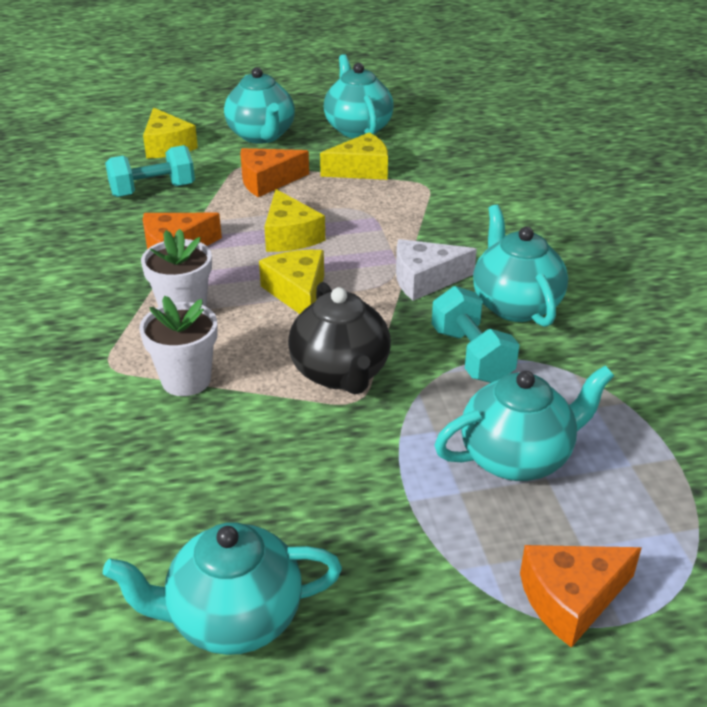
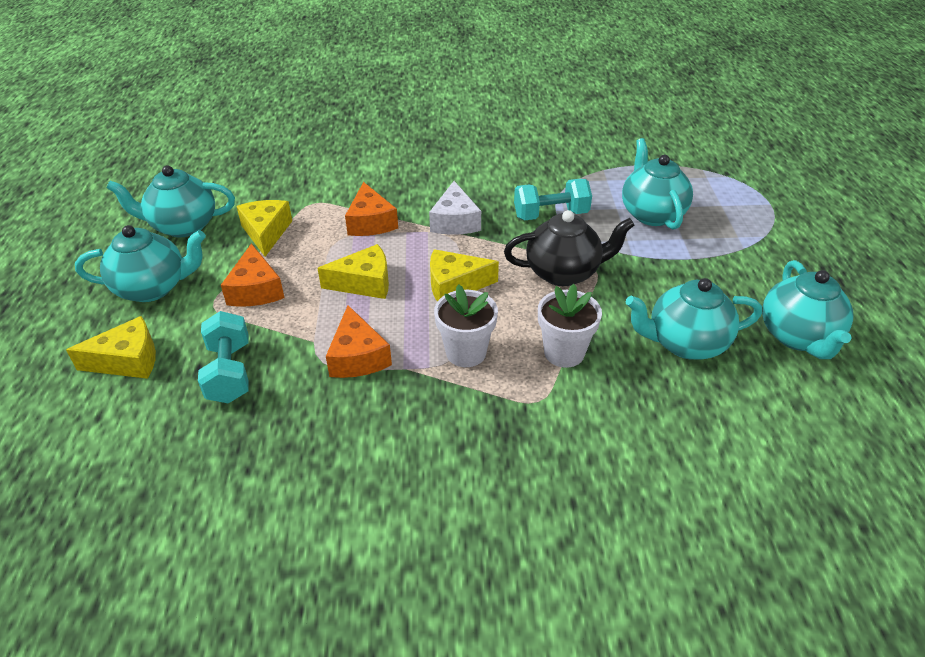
camera: 80 degrees left, 5 degrees up
(515, 305) = (497, 189): turquoise teapot -> turquoise teapot (685, 343)
(571, 599) = (758, 215): orange cheese -> orange cheese (370, 222)

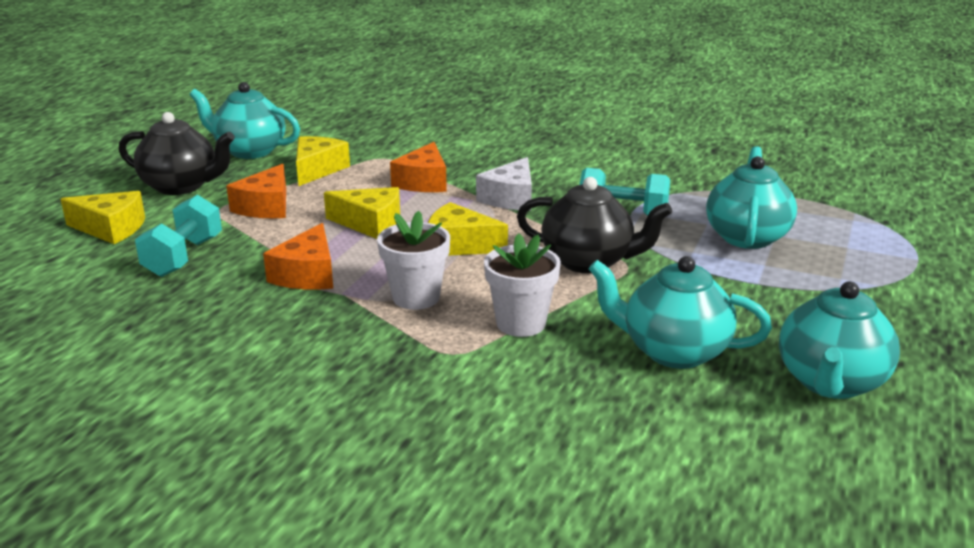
camera: 25 degrees right, 15 degrees down
(153, 288) = (181, 186): turquoise teapot -> black teapot

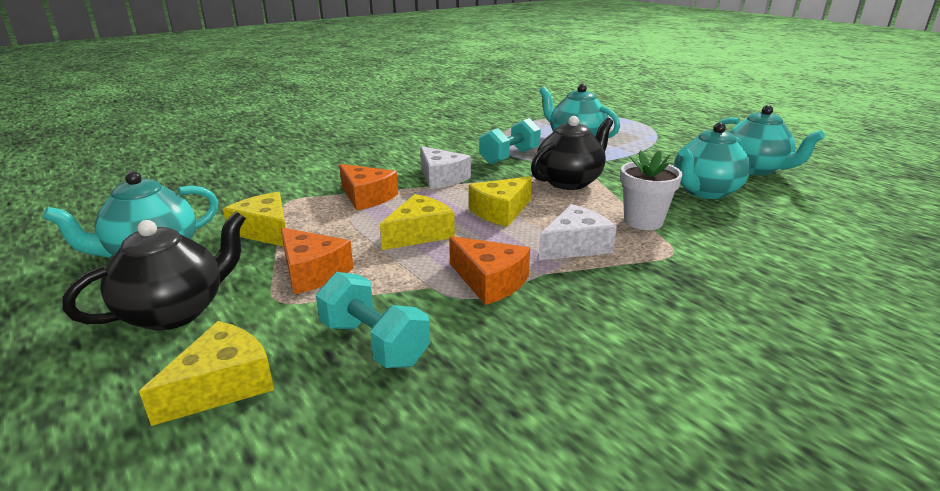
camera: 60 degrees left, 0 degrees up
(416, 297) = (575, 246): white flower pot -> white cheese

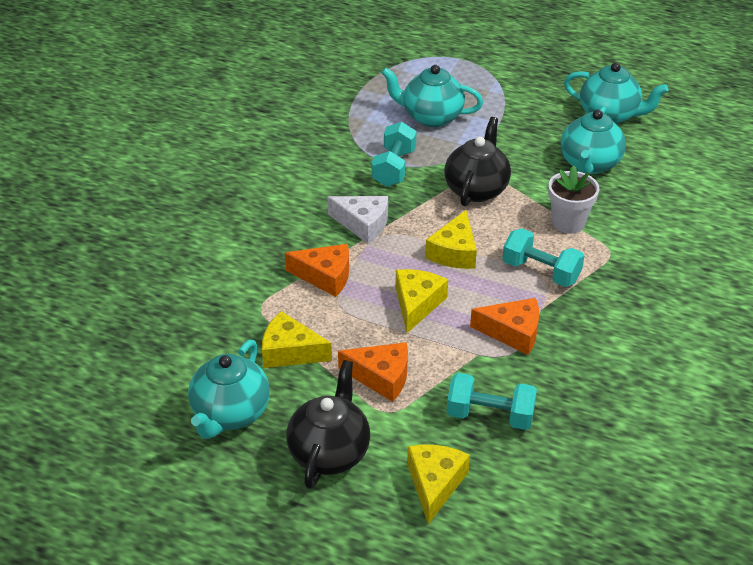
camera: 30 degrees left, 15 degrees up
(575, 246) = (541, 271): white cheese -> turquoise dumbbell

